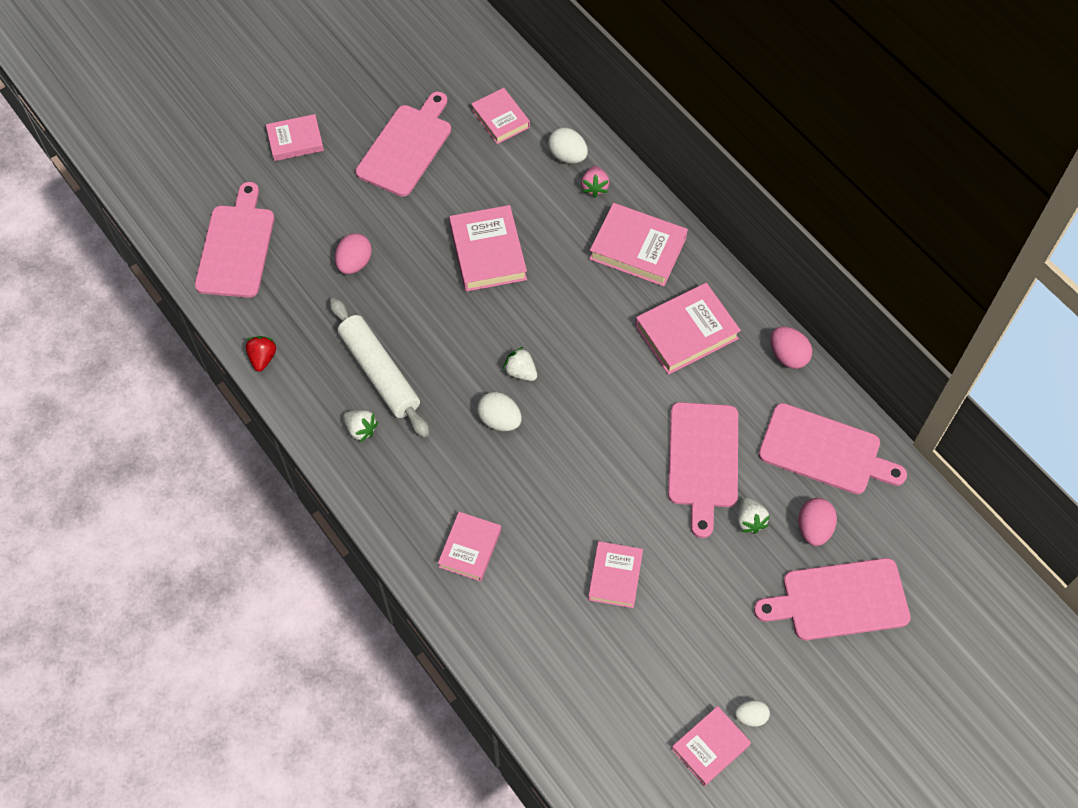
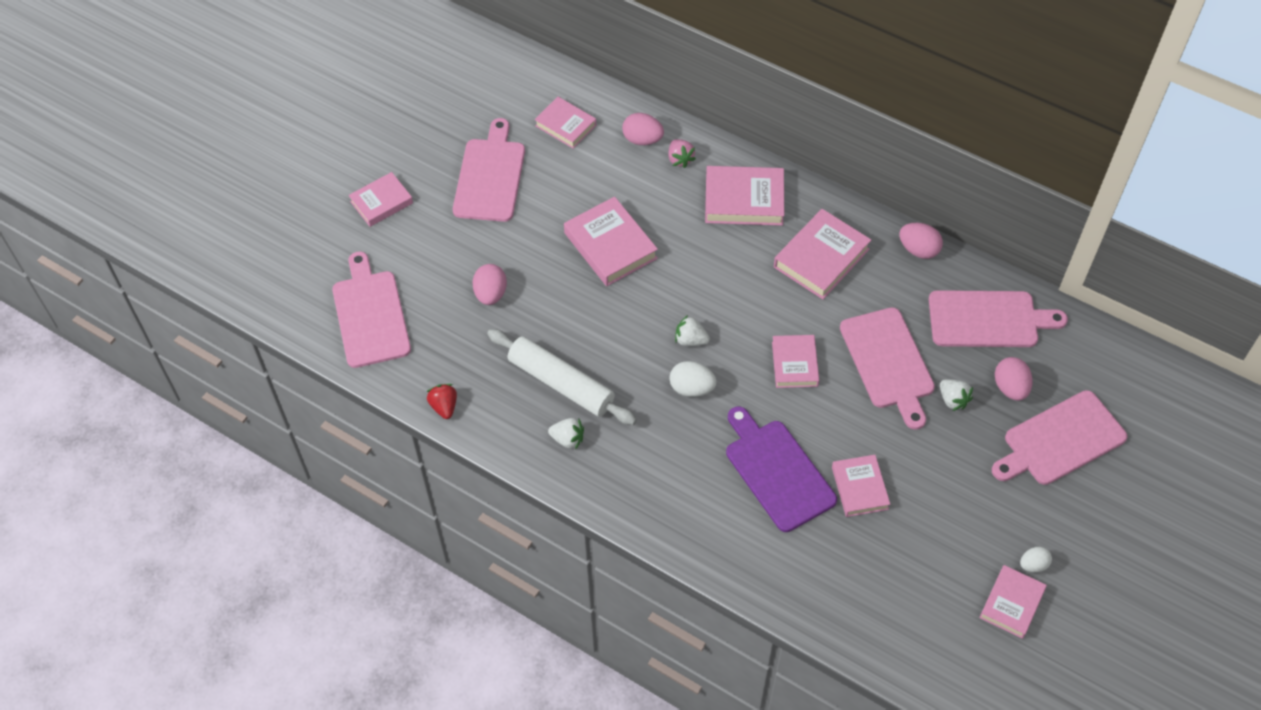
camera: 20 degrees left, 5 degrees down
(470, 548) = (719, 509): pink book -> pink book (794, 364)
(543, 531) = (777, 471): none -> purple cutting board
(567, 156) = (642, 140): white egg -> pink egg

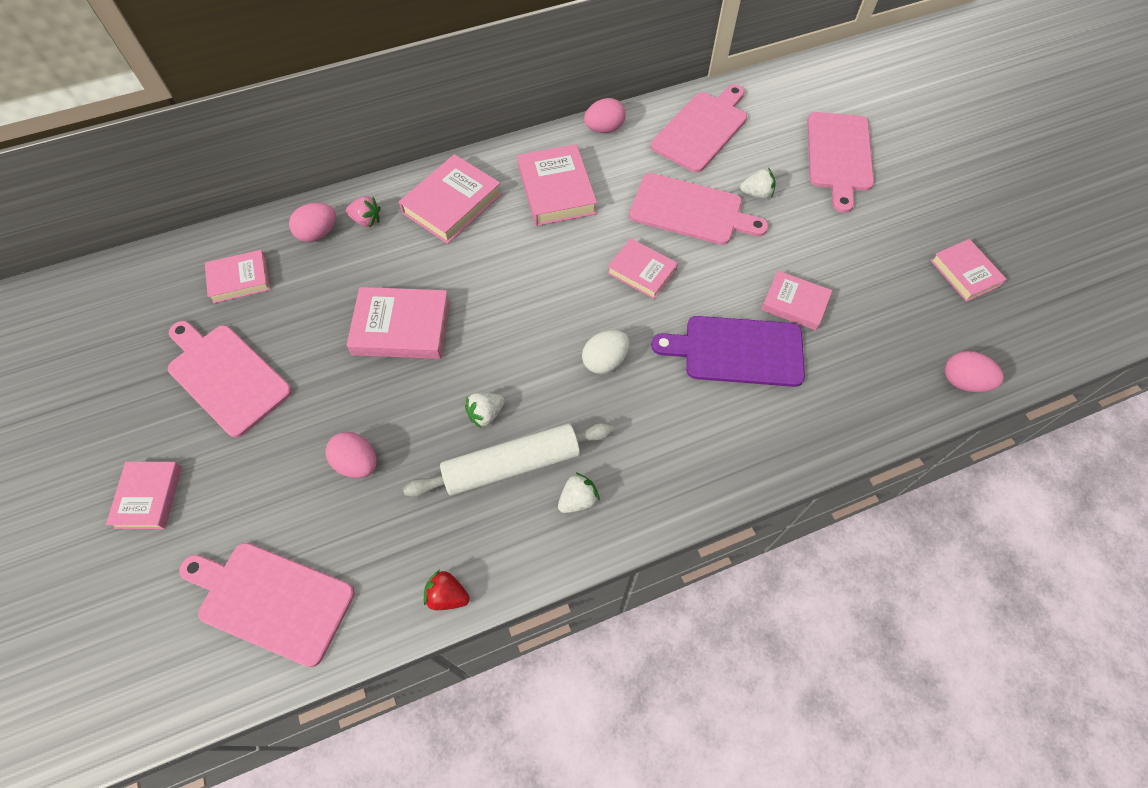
camera: 55 degrees left, 5 degrees up
(690, 340) = (555, 330): white strawberry -> white strawberry (486, 414)
(1010, 388) = (772, 154): pink egg -> pink egg (963, 381)
(1033, 565) = (937, 238): white egg -> none

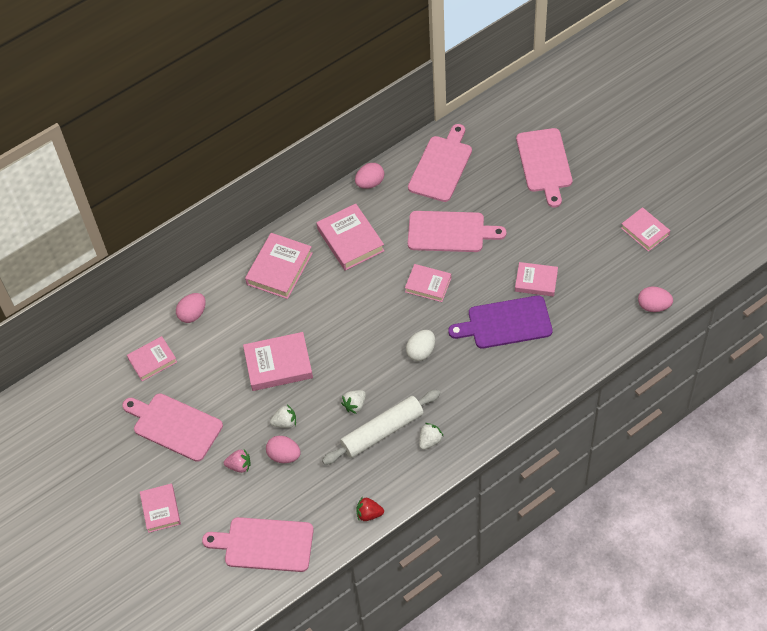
camera: 10 degrees left, 5 degrees down
(366, 220) = (223, 296): pink strawberry -> pink strawberry (239, 466)
(756, 193) = (492, 207): white strawberry -> white strawberry (285, 422)

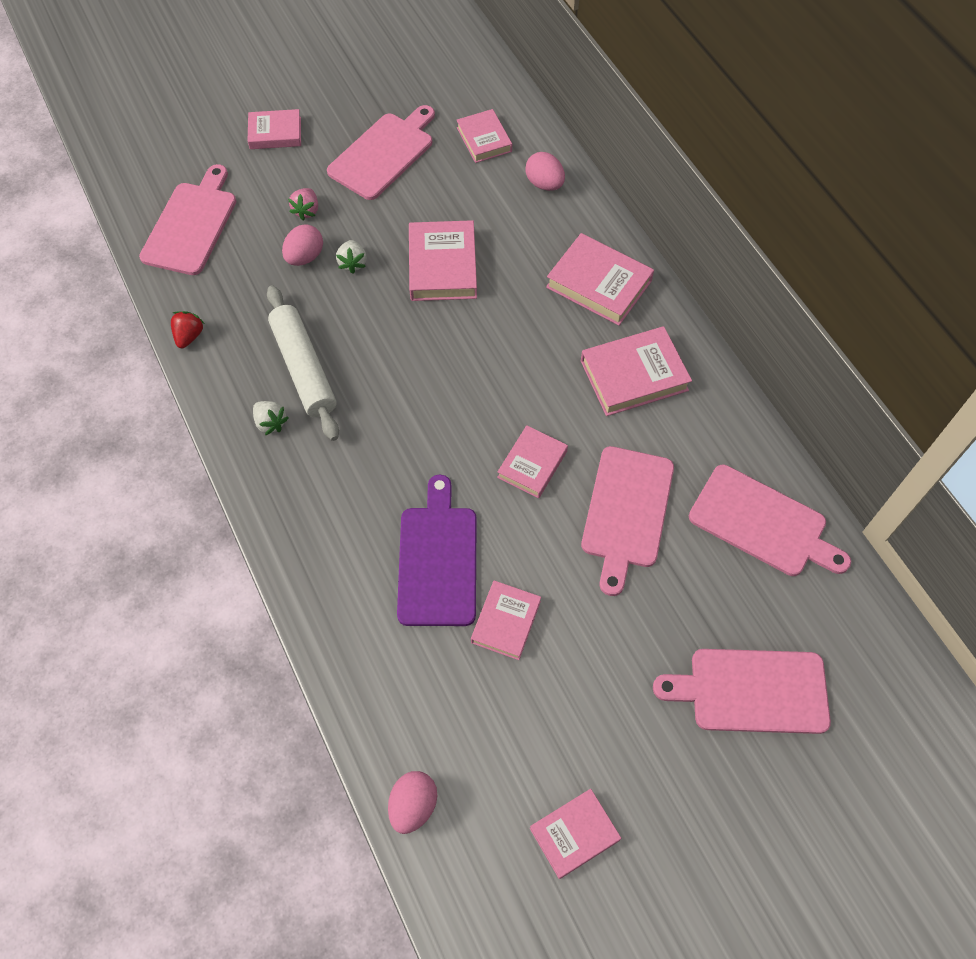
camera: 95 degrees right, 5 degrees up
(355, 405) = (354, 343): white strawberry -> none
(370, 183) = (739, 416): pink egg -> none
(421, 352) = (417, 436): white egg -> none

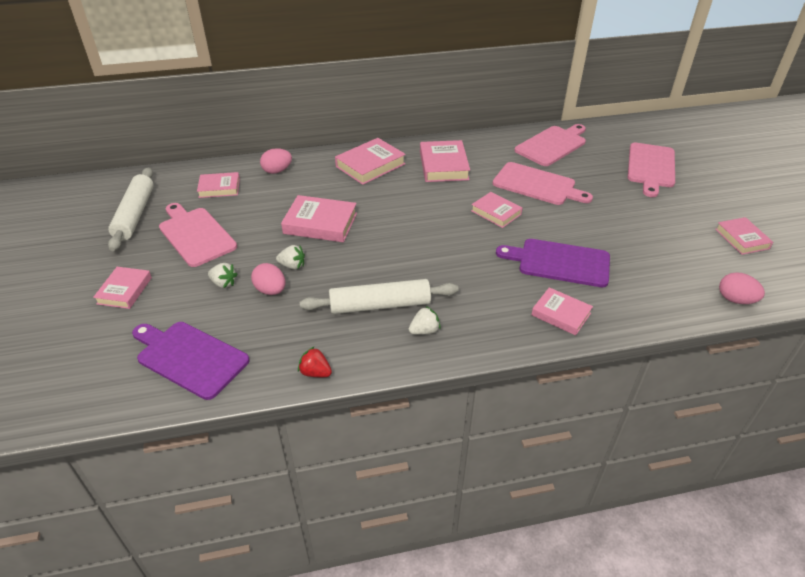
camera: 75 degrees left, 20 degrees down
(191, 225) = (189, 358): pink cutting board -> purple cutting board
(306, 211) = (223, 283): pink strawberry -> white strawberry
(404, 85) = (135, 215): none -> white rolling pin
(506, 622) = (607, 241): pink book -> pink book (561, 314)

